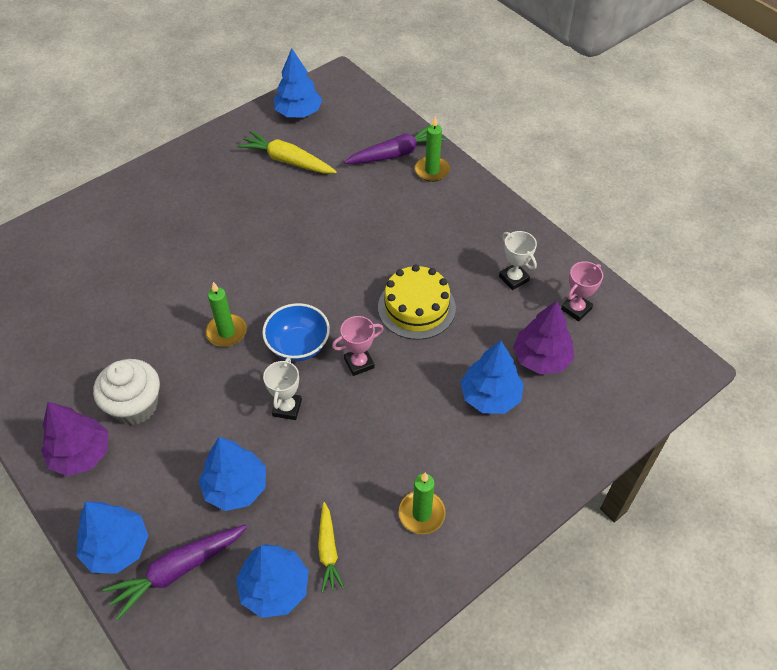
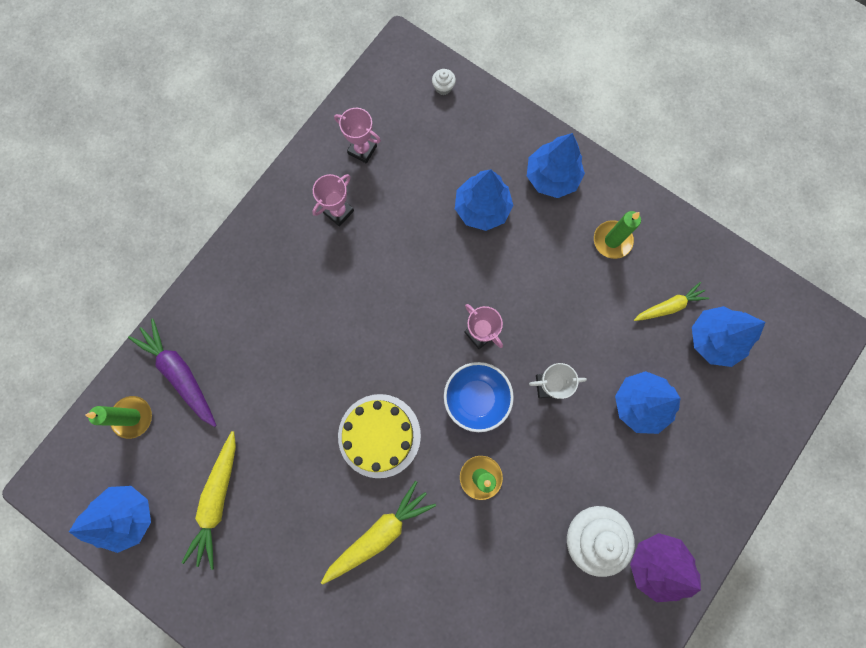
camera: 105 degrees left, 25 degrees up
(117, 547) = (728, 485): blue tree -> blue tree (552, 177)
(178, 570) = (728, 424): purple carrot -> none
(214, 252) = (379, 533): none -> yellow carrot
(416, 307) = (399, 296): yellow cake -> yellow cake (379, 435)
(432, 170) = (200, 326): green candle -> green candle (132, 417)
(514, 278) = (338, 212): white trophy -> pink trophy
(541, 358) = (428, 172): purple tree -> none
(639, 394) = (443, 87): none -> white cupcake

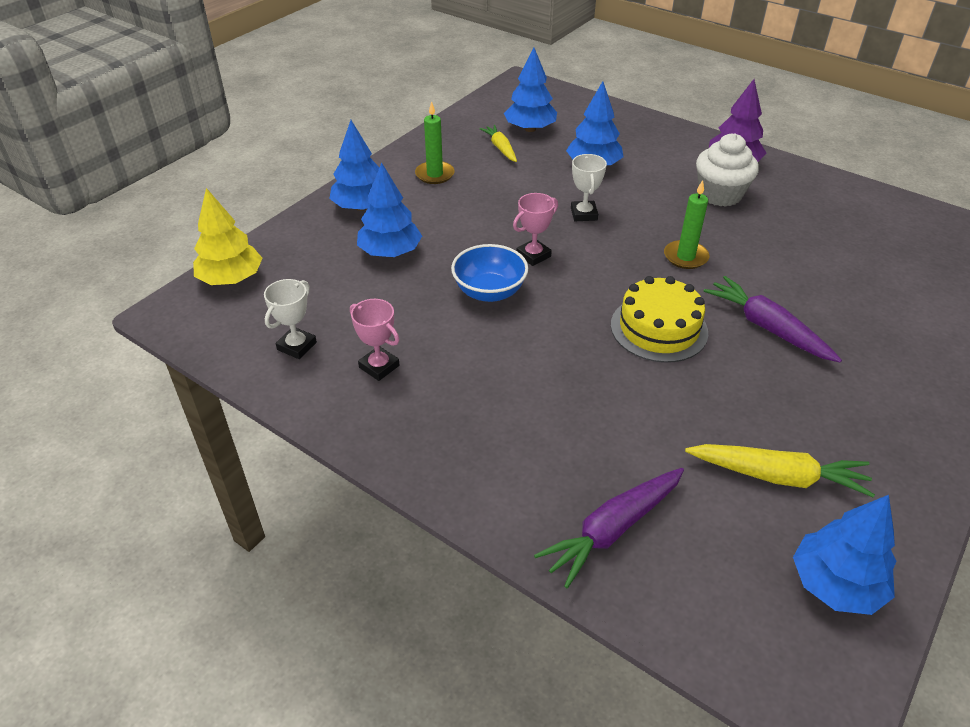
camera: 90 degrees left, 35 degrees down
(132, 417) = (688, 589): green candle -> none
(362, 150) = (297, 346): pink trophy -> white trophy
(379, 533) = (767, 327): yellow carrot -> purple carrot
(443, 87) = (231, 279): white cupcake -> yellow tree
(476, 398) = (604, 259): blue bowl -> blue bowl (489, 292)

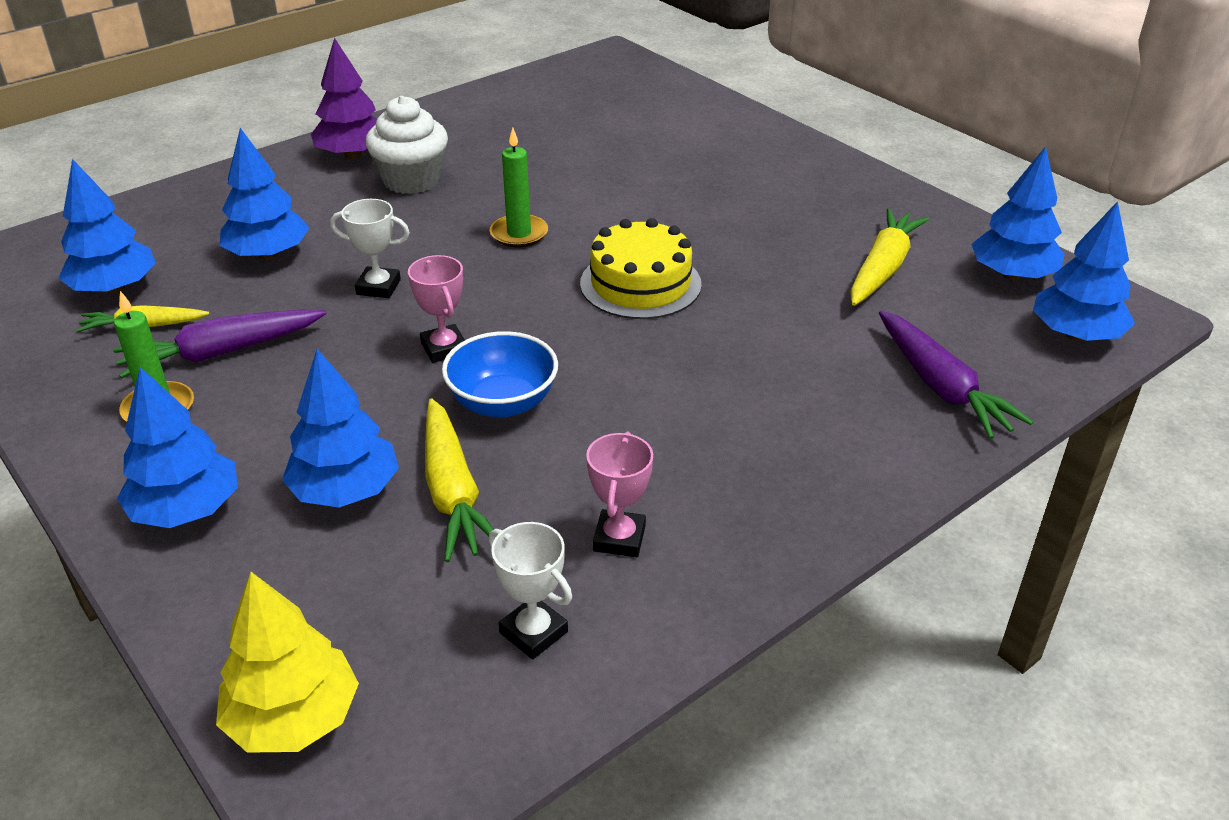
camera: 75 degrees left, 5 degrees down
(379, 366) = (619, 538): pink trophy -> pink trophy turned 45 degrees counterclockwise
(400, 291) = (453, 492): none -> yellow carrot
(754, 643) = (1075, 334): none -> blue tree
(767, 327) = (669, 216): purple carrot -> purple carrot (221, 353)

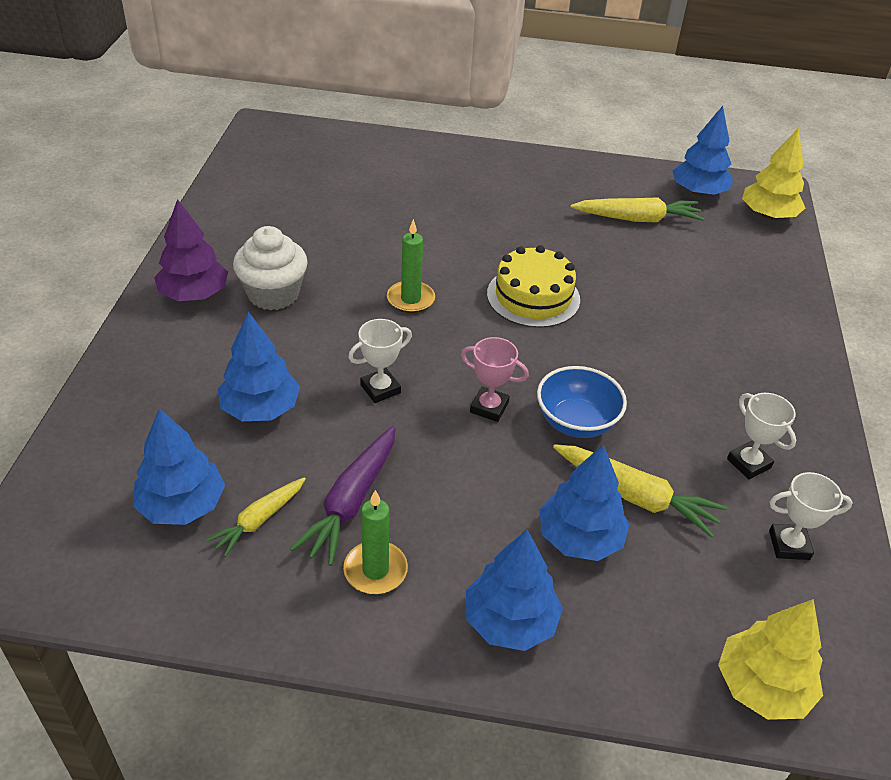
camera: 45 degrees left, 5 degrees up
(619, 538) = (748, 463): pink trophy -> white trophy
(882, 268) = (637, 219): yellow carrot -> yellow carrot turned 105 degrees clockwise
(941, 387) = (757, 279): purple carrot -> none
(1075, 334) = (768, 215): blue tree -> yellow tree

